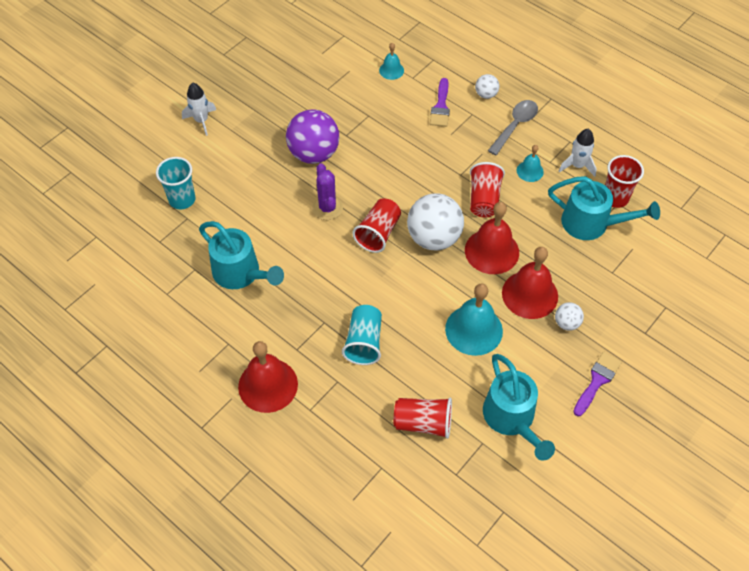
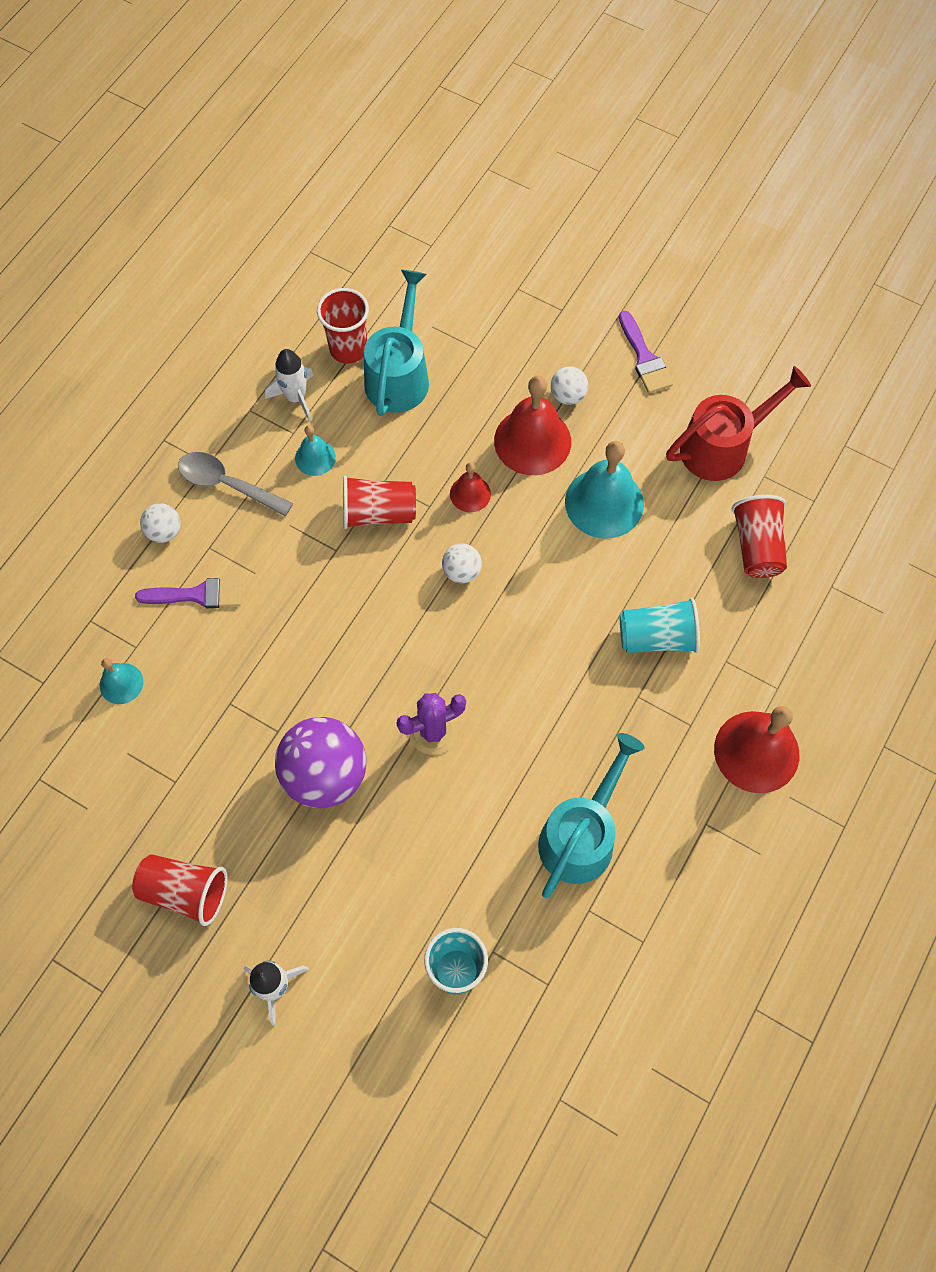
camera: 100 degrees left, 10 degrees up
(378, 233) = (467, 649): red cup -> red cup (185, 891)
(434, 238) = (461, 571): white ball -> white ball, size x0.47
(492, 251) = (470, 494): red bell -> red bell, size x0.52
(512, 419) = (723, 446): turquoise watering can -> red watering can
(597, 381) = (644, 358): purple brush -> purple brush turned 135 degrees counterclockwise

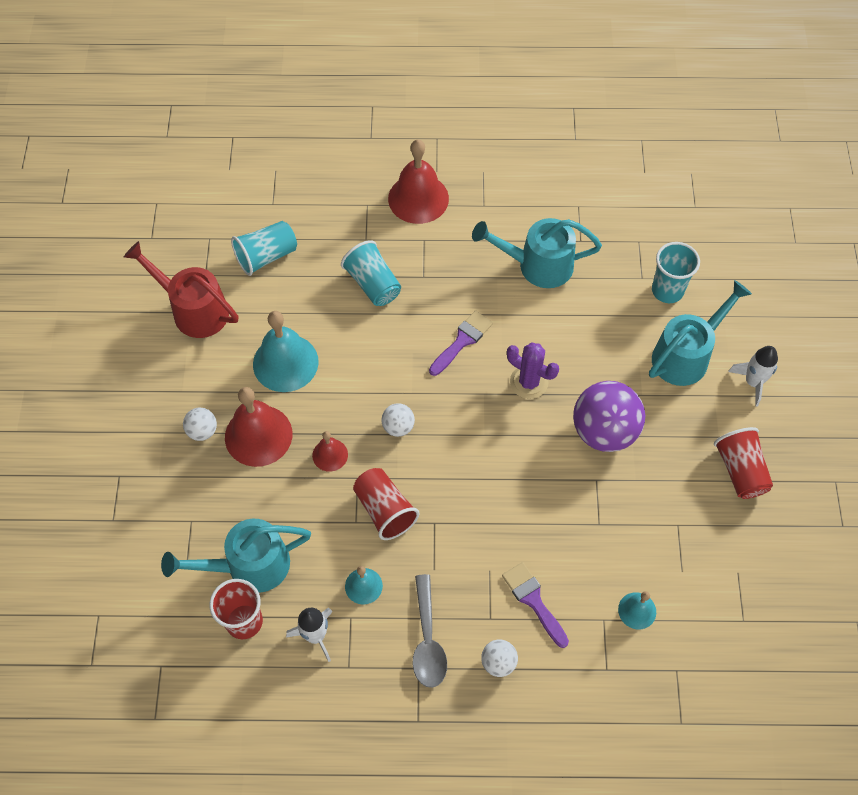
camera: 120 degrees left, 5 degrees down
(358, 932) = (686, 354): none -> turquoise watering can
(644, 358) = (138, 394): purple brush -> purple brush (462, 341)
(757, 546) = (266, 256): red cup -> turquoise cup

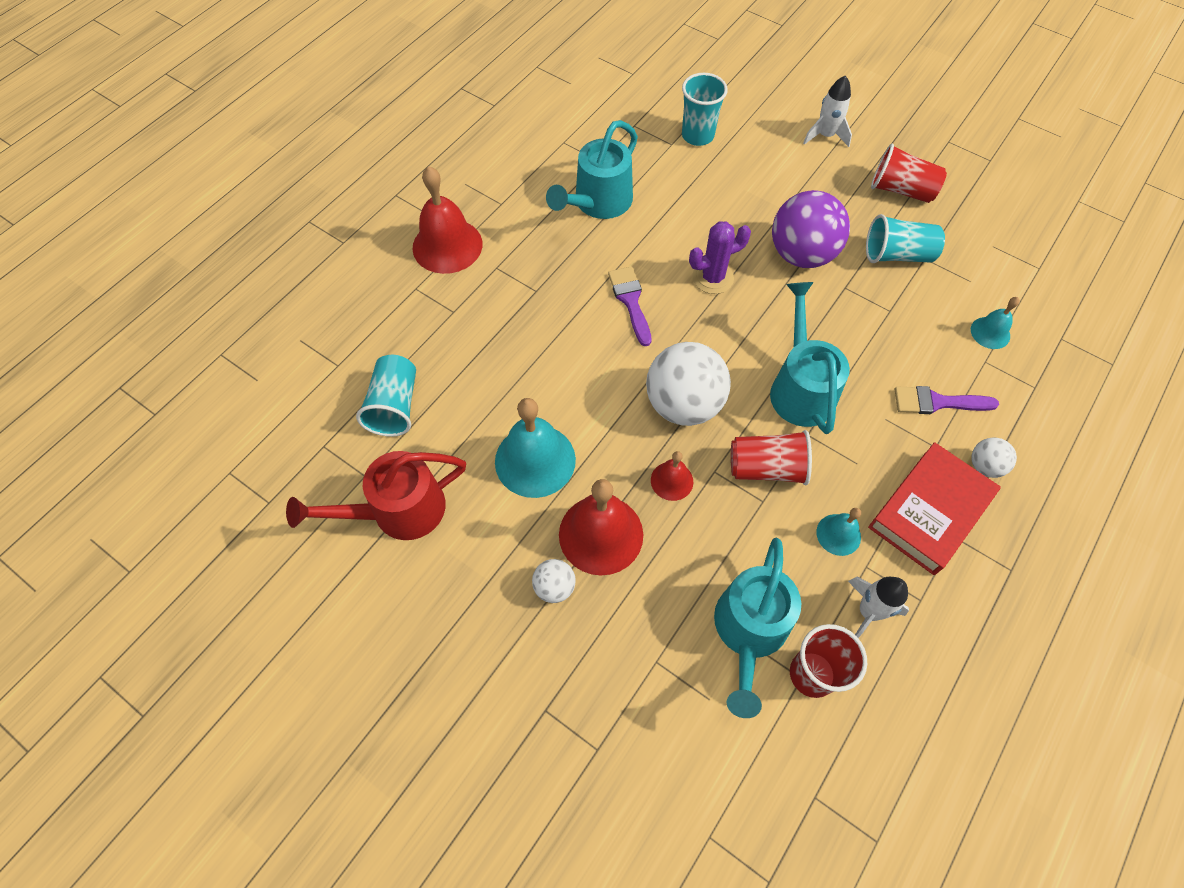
camera: 55 degrees left, 0 degrees up
(373, 284) = (509, 334): turquoise cup -> turquoise cup (897, 255)
(398, 427) = (683, 404): white ball -> white ball, size x2.11
(427, 640) = (929, 511): grey spoon -> red book
(686, 354) = (768, 159): turquoise watering can -> turquoise watering can (800, 387)

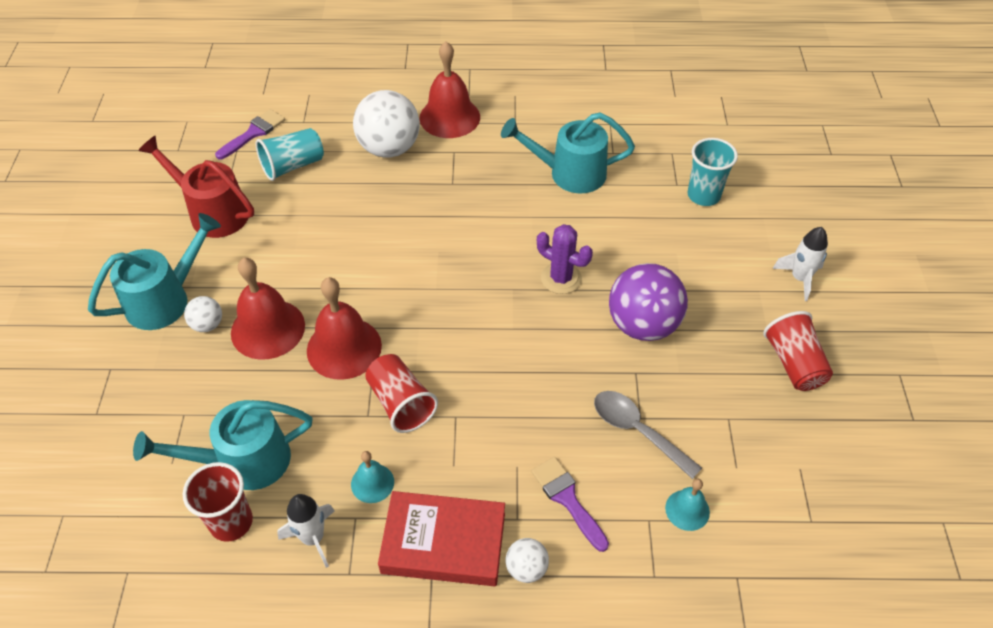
camera: 55 degrees right, 10 degrees down
(535, 460) = (303, 260): turquoise bell -> none
(630, 301) = (491, 240): purple brush -> purple brush (254, 133)
(672, 481) = (344, 348): red bell -> red bell, size x1.91
(683, 404) = (420, 320): white ball -> white ball (389, 148)
(800, 387) = (500, 389): turquoise watering can -> turquoise watering can (166, 299)
(897, 255) = (711, 395): turquoise cup -> none
(901, 320) = (637, 431): none -> grey spoon

